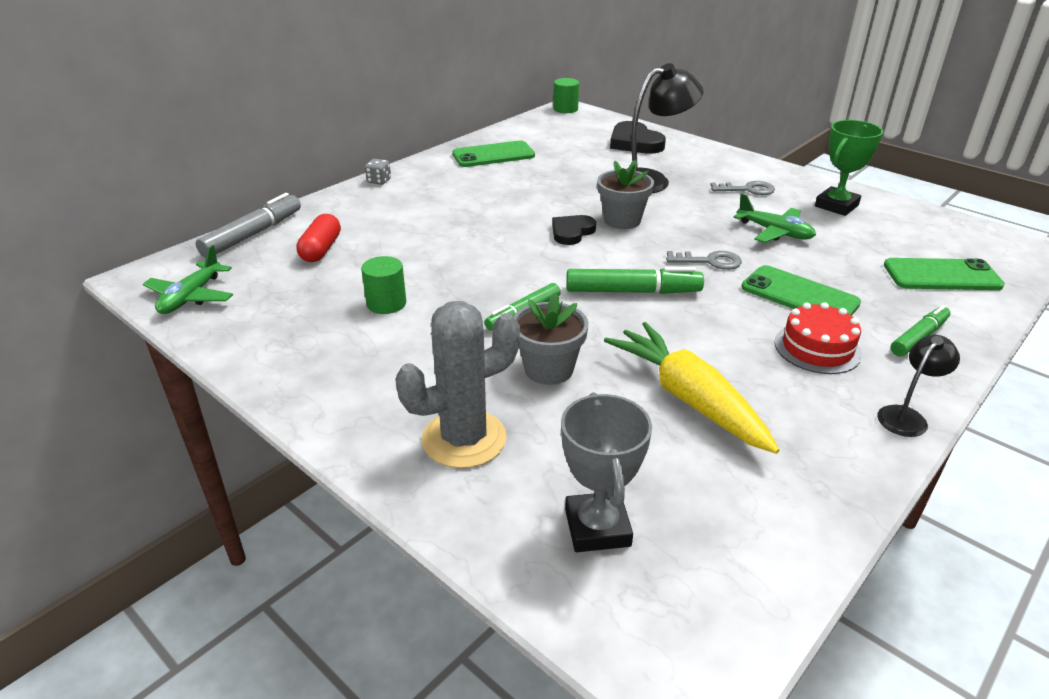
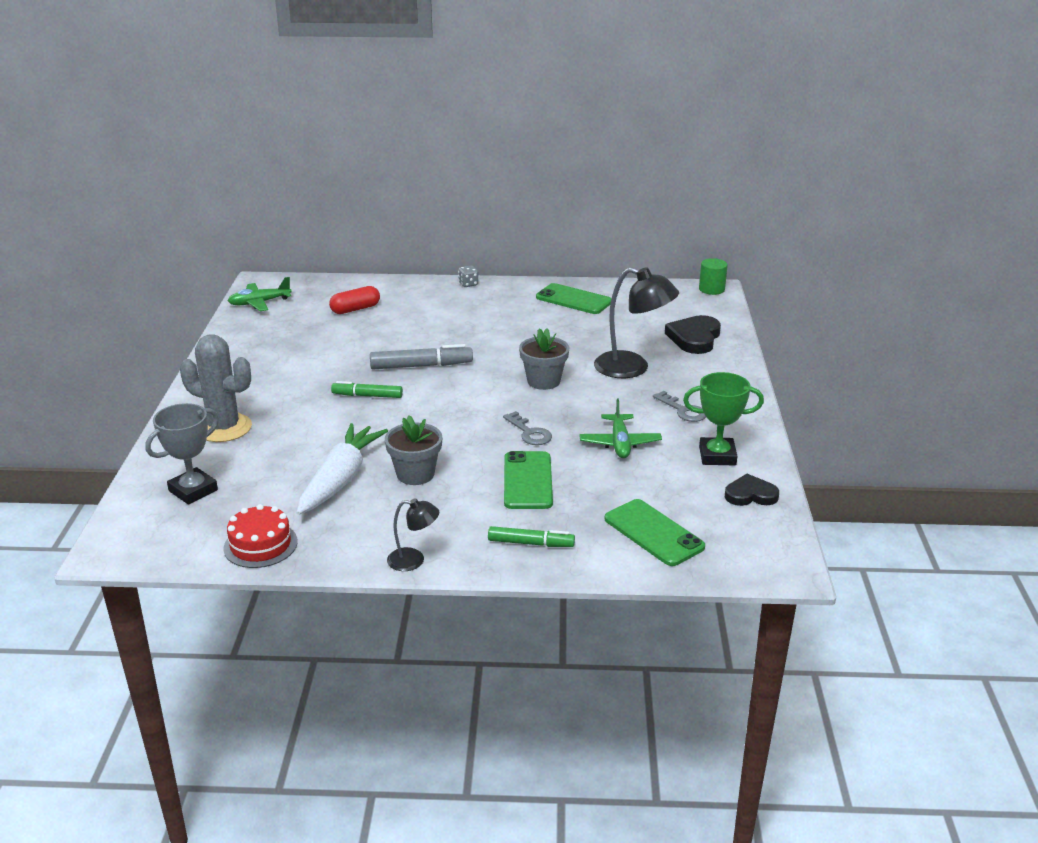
camera: 50 degrees right, 5 degrees down
(253, 234) = (344, 284): grey marker -> grey marker (421, 366)
(386, 303) = (323, 353): green cylinder -> none
(548, 369) = (317, 426): grey flower pot -> grey flower pot (415, 474)
(572, 232) = (497, 371): black heart -> black heart (750, 495)
(632, 291) = (444, 420): green marker -> none
(688, 398) = (341, 479): yellow carrot -> white carrot
(817, 348) = (460, 507): red cake -> red cake (260, 545)

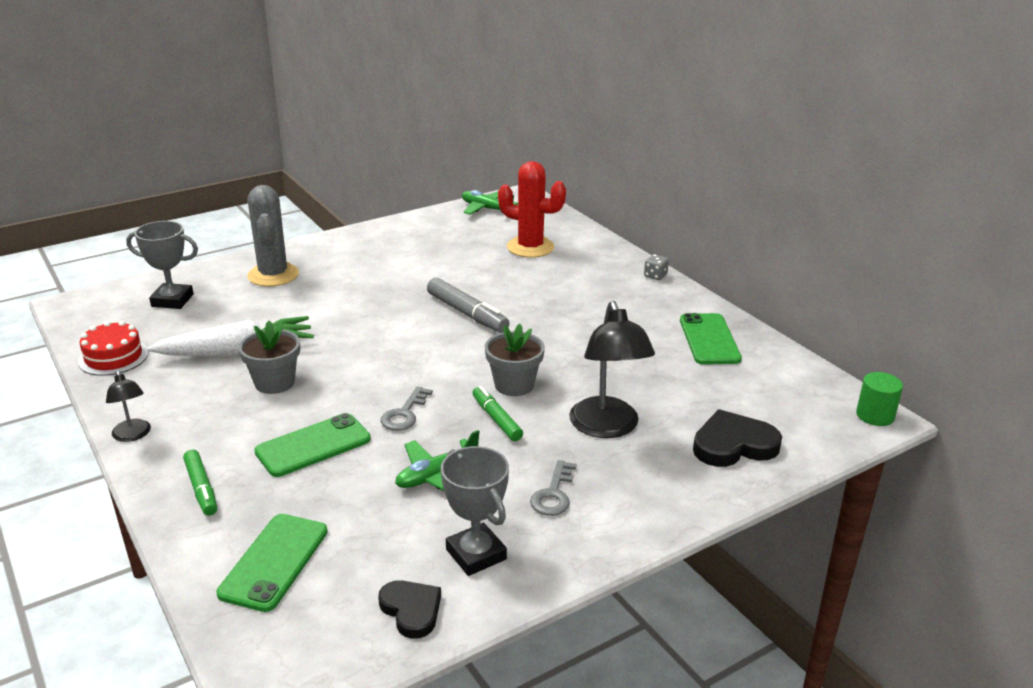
camera: 55 degrees right, 0 degrees up
(355, 309) = (530, 247): red capsule -> red cactus
(367, 396) = (386, 310): green marker -> green marker (496, 419)
(717, 456) = (476, 554): green trophy -> grey trophy

